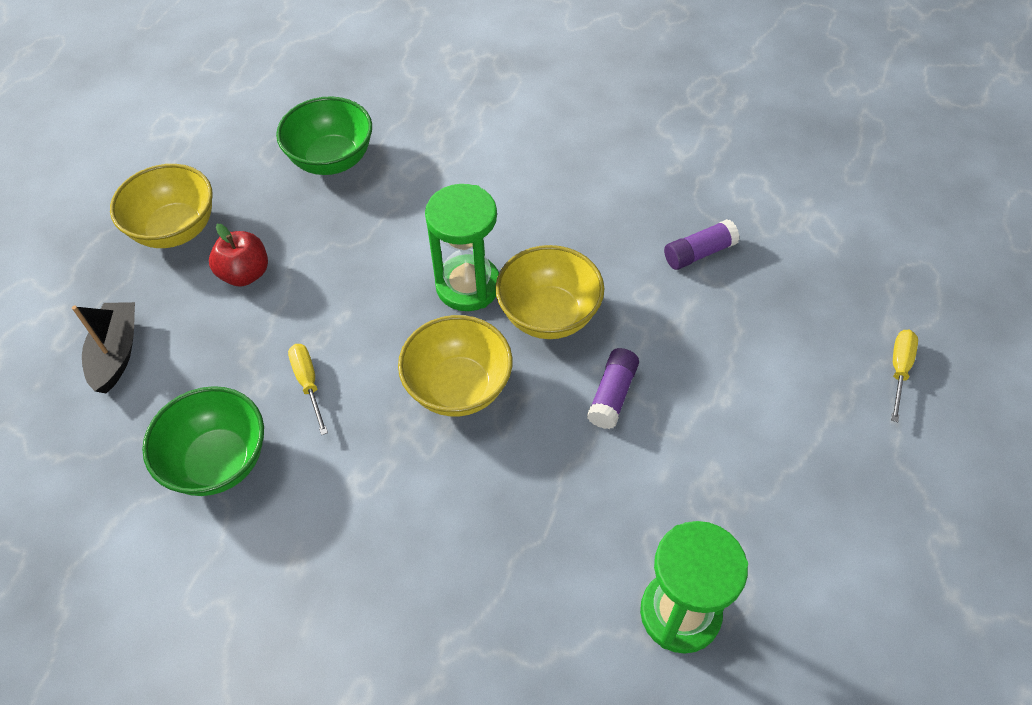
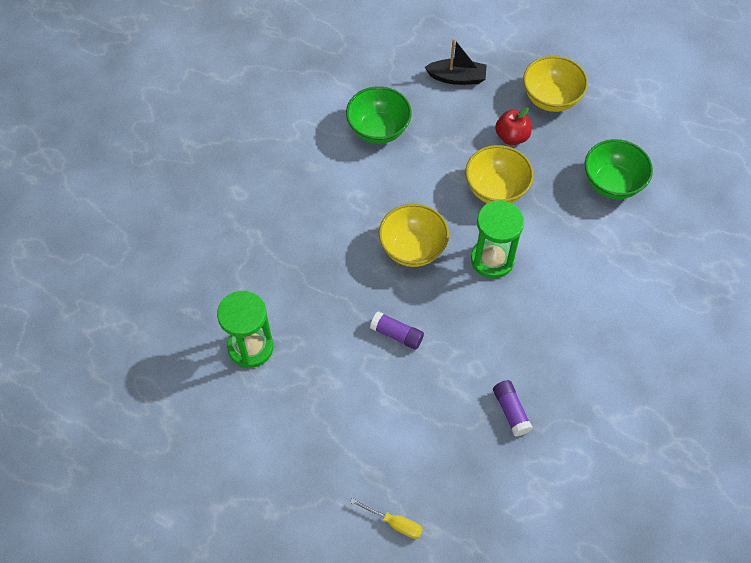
camera: 95 degrees right, 5 degrees up
(308, 383) = (425, 171): yellow screwdriver -> none
(549, 315) = (463, 305): yellow bowl -> yellow bowl (496, 189)

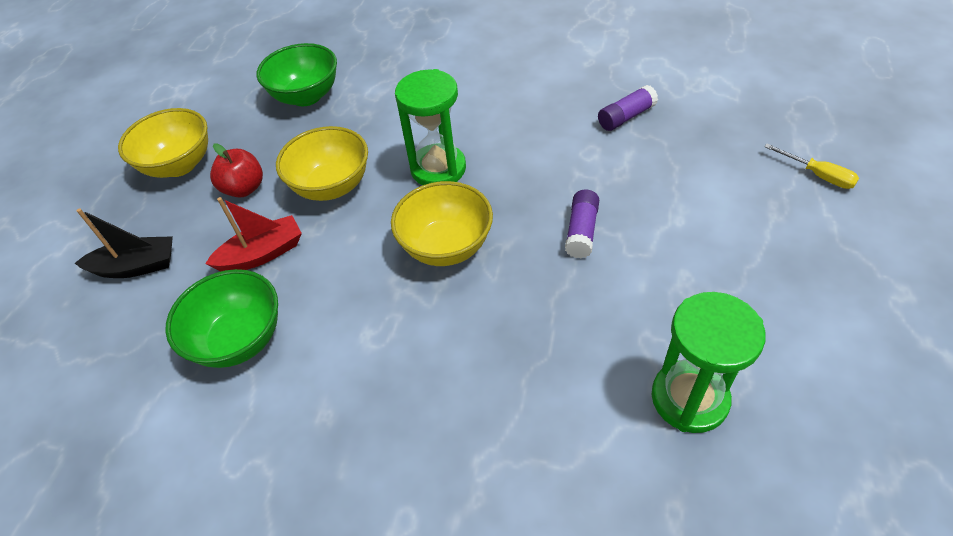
camera: 100 degrees left, 10 degrees down
(394, 523) = (818, 175): yellow screwdriver -> yellow screwdriver turned 120 degrees clockwise
(443, 144) = (262, 254): none -> red boat
(457, 78) = (136, 266): black boat -> black boat turned 90 degrees clockwise

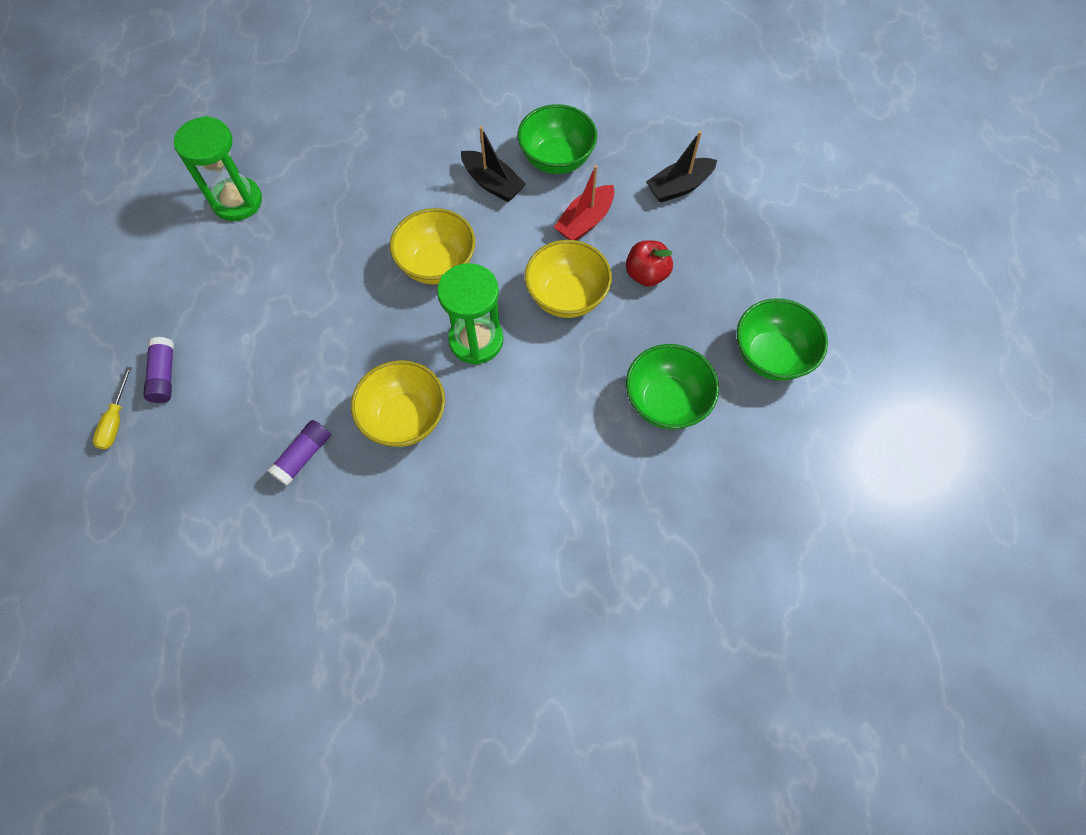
camera: 155 degrees right, 15 degrees up
(179, 165) = (729, 283): yellow bowl -> yellow bowl (405, 418)
(200, 108) = (771, 356): none -> green bowl
(335, 328) = (492, 183): none -> black boat
(581, 231) = (328, 306): purple glue stick -> purple glue stick (164, 375)
(818, 175) = (116, 420): yellow screwdriver -> yellow screwdriver turned 105 degrees counterclockwise

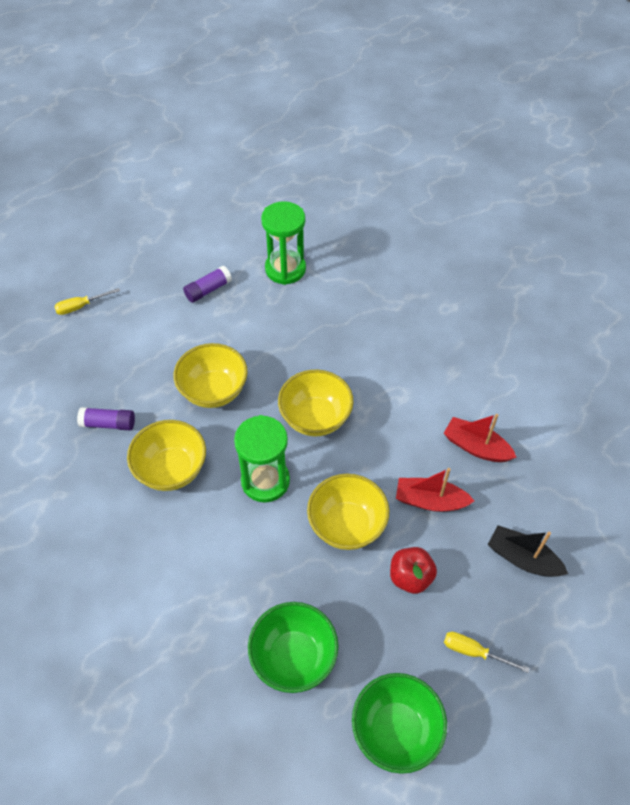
camera: 60 degrees right, 10 degrees down
(164, 375) = (127, 311): purple glue stick -> purple glue stick (208, 290)
(339, 337) = (214, 391): none -> yellow bowl
(492, 183) = (417, 414): black boat -> none
(556, 159) = (476, 447): green bowl -> red boat
(737, 265) = (474, 652): none -> yellow screwdriver

